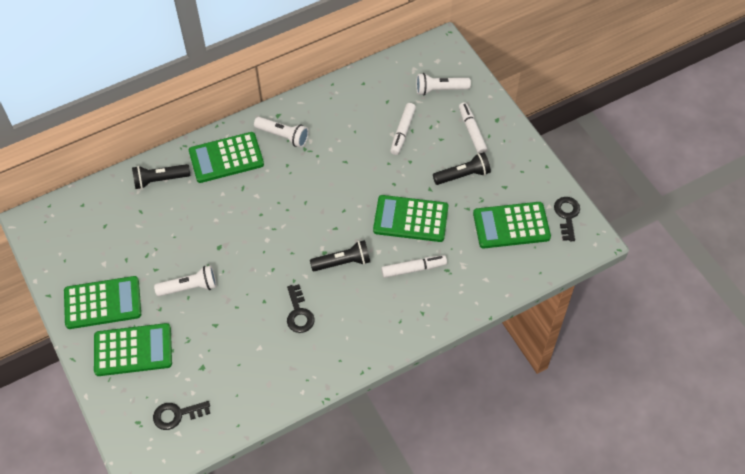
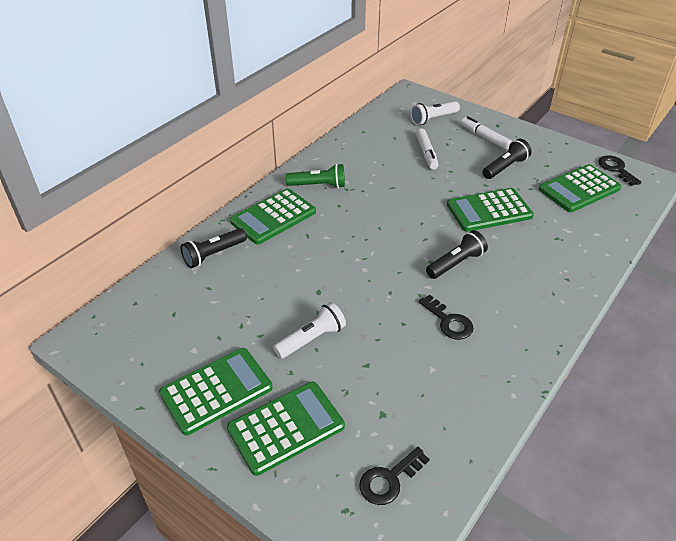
camera: 25 degrees left, 15 degrees down
(283, 136) = (318, 185): white flashlight -> green flashlight
(413, 269) = (526, 247): white marker -> none

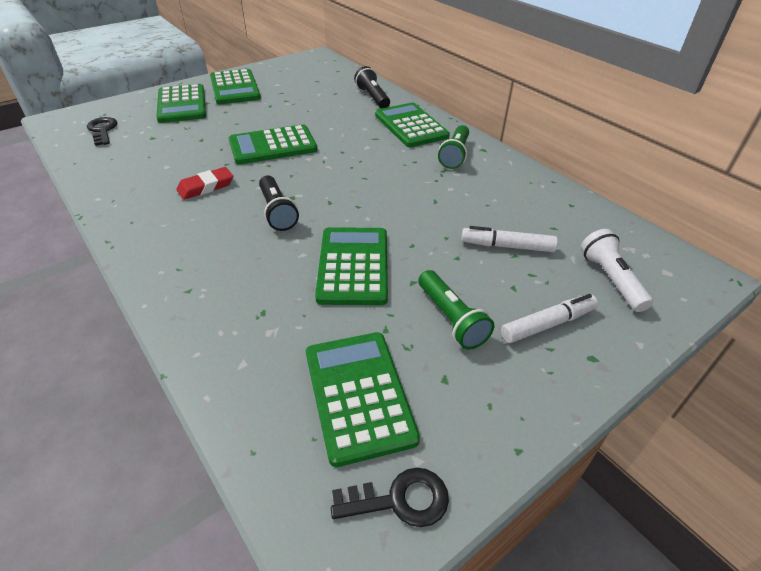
camera: 105 degrees right, 0 degrees up
(312, 339) = (247, 122): white flashlight -> none
(354, 300) = (273, 146): none -> green calculator
(448, 321) = (206, 187): black key -> red eraser
(505, 167) = (451, 319): black flashlight -> green flashlight

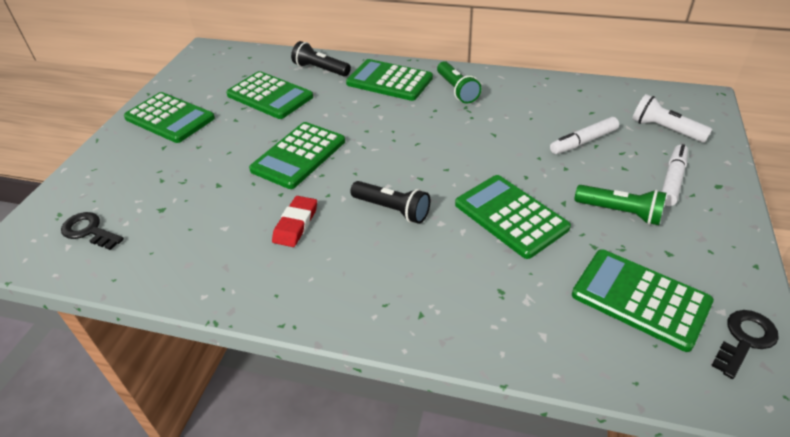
camera: 35 degrees left, 0 degrees up
(182, 104) = (138, 161): green calculator -> green calculator (270, 96)

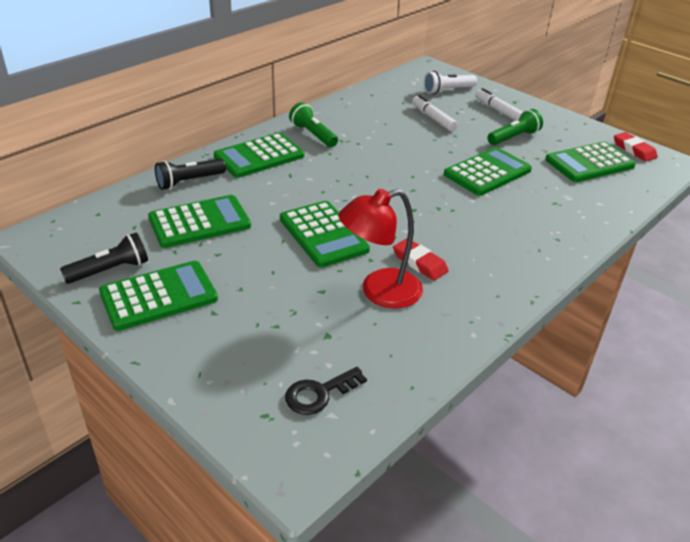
camera: 65 degrees left, 5 degrees down
(235, 216) = (379, 292): none -> red lamp
(392, 210) = (440, 214): black flashlight -> black flashlight (110, 270)
(456, 90) = (313, 135): green flashlight -> green flashlight turned 135 degrees counterclockwise
(510, 216) = (487, 172): green calculator -> green calculator turned 150 degrees clockwise
(583, 142) = (433, 118): white marker -> white marker turned 150 degrees clockwise
(744, 340) = (634, 150): black key -> red eraser

